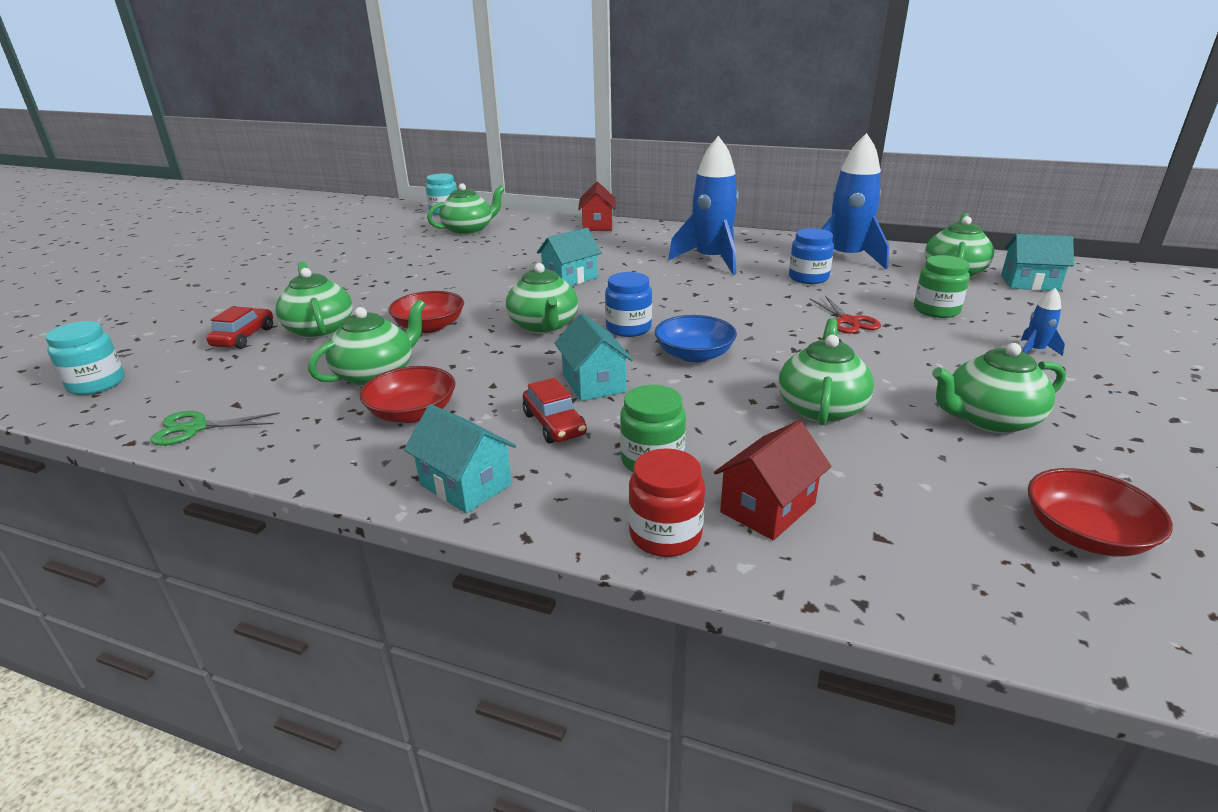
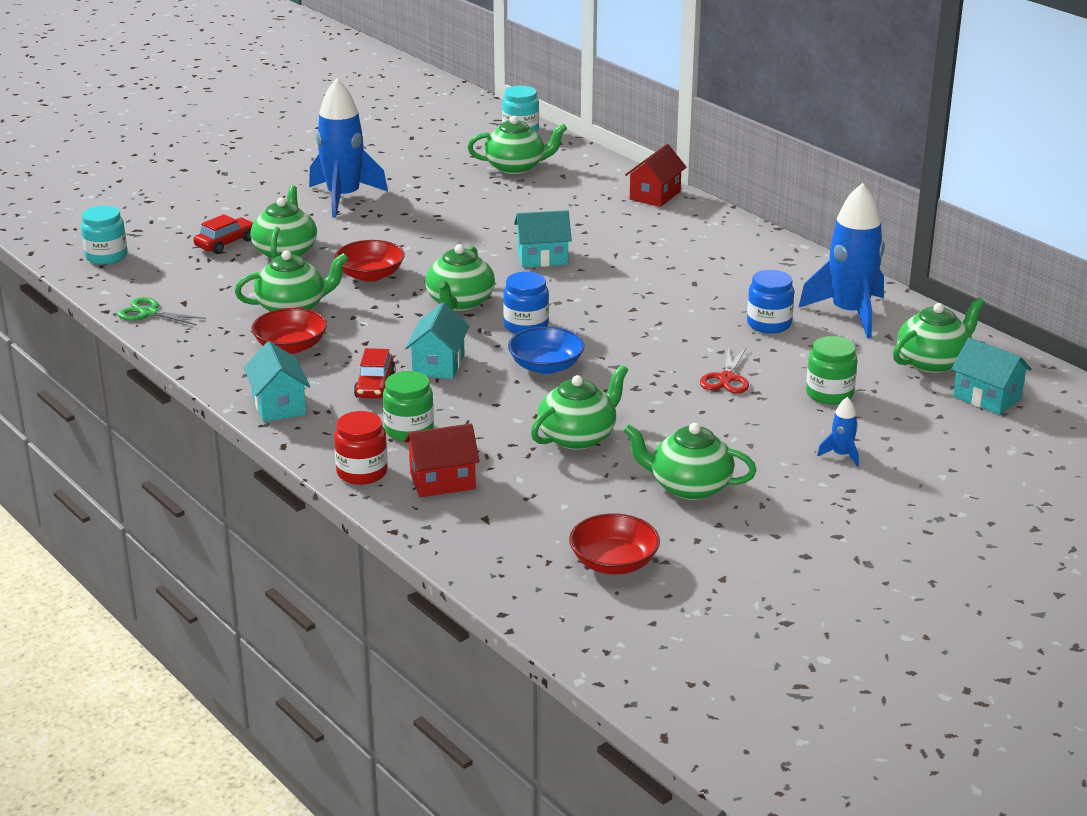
camera: 30 degrees right, 0 degrees up
(711, 260) = (705, 276): blue rocket -> blue rocket (343, 198)

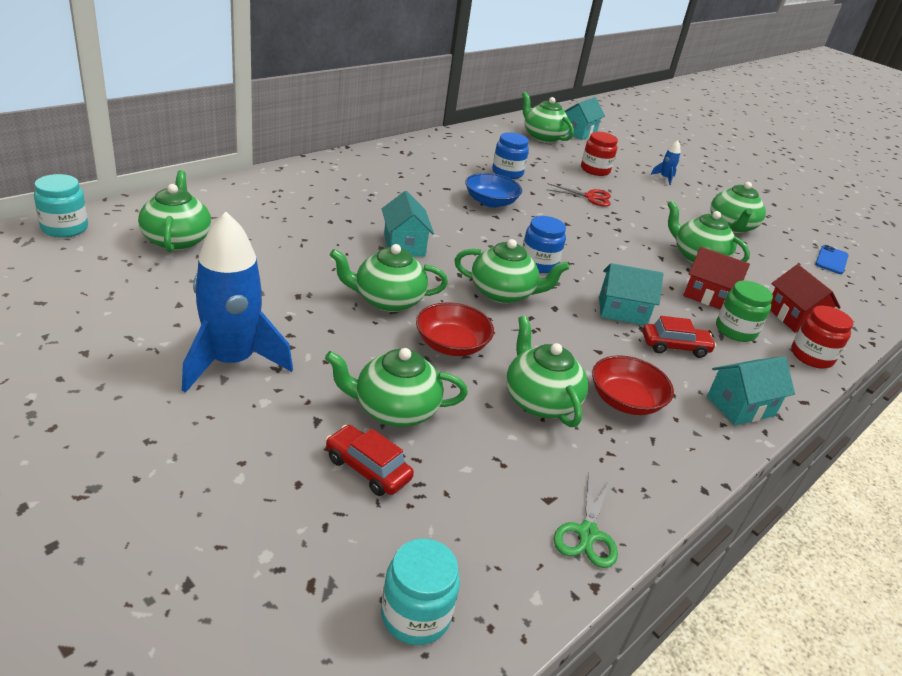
camera: 100 degrees left, 5 degrees up
(436, 250) = (387, 300): none -> green teapot
(546, 366) = (602, 261): blue bowl -> blue bowl (490, 202)
(614, 562) = (831, 260): red bowl -> blue phone
(655, 195) = (273, 181): red house -> red house (708, 296)
(829, 394) = (595, 170): green jar -> red jar
(849, 313) = (485, 147): blue rocket -> none

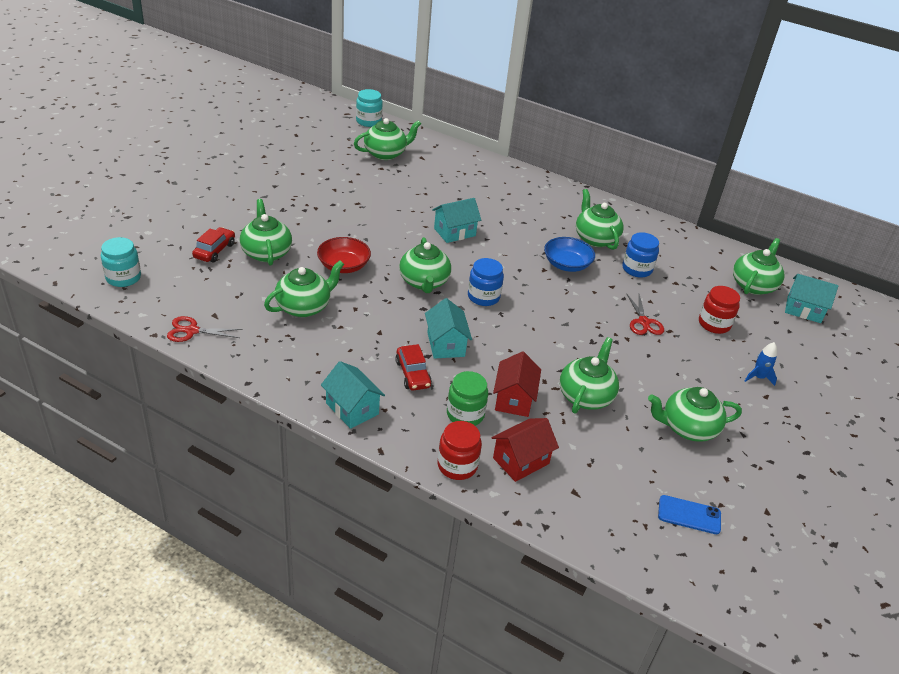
camera: 75 degrees right, 5 degrees up
(231, 361) = (280, 195): blue rocket -> none
(387, 300) = (377, 235): green teapot -> green teapot (595, 238)
(587, 534) = (192, 331): green scissors -> red scissors
(625, 401) = (325, 346): red bowl -> none

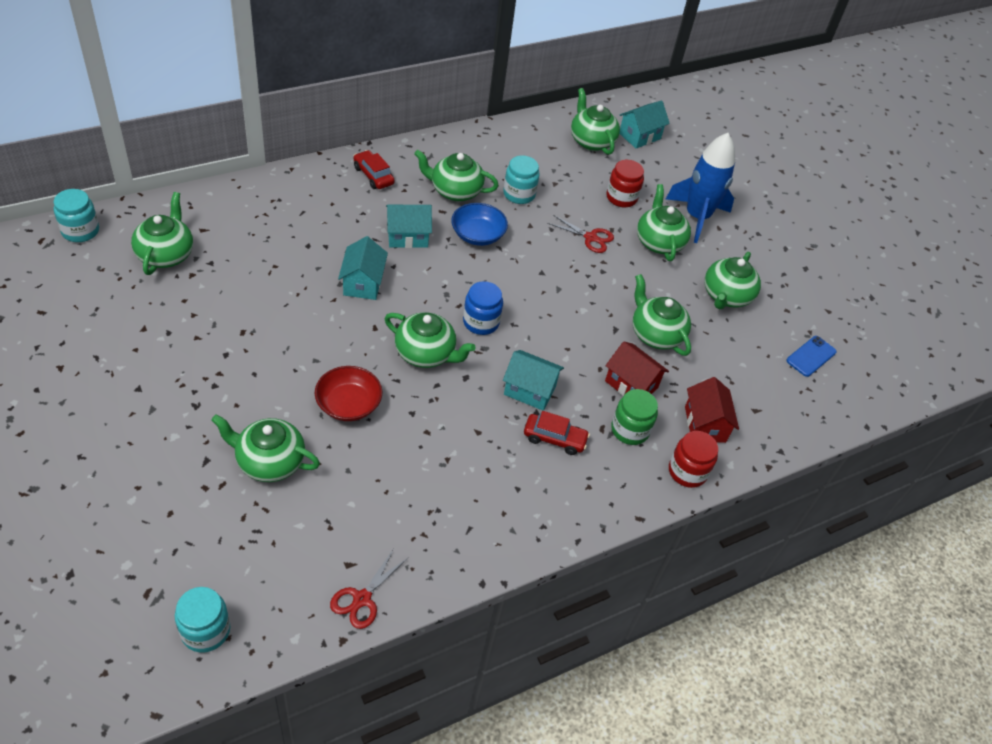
camera: 60 degrees left, 10 degrees up
(214, 250) = (225, 510): red car -> red car (373, 175)
(304, 307) = (393, 474): green teapot -> green teapot (659, 242)
(352, 408) = (573, 512): turquoise house -> turquoise house (407, 236)
(637, 269) = (519, 194): blue jar -> turquoise jar
(758, 377) = (697, 217): blue rocket -> blue rocket, size x2.38

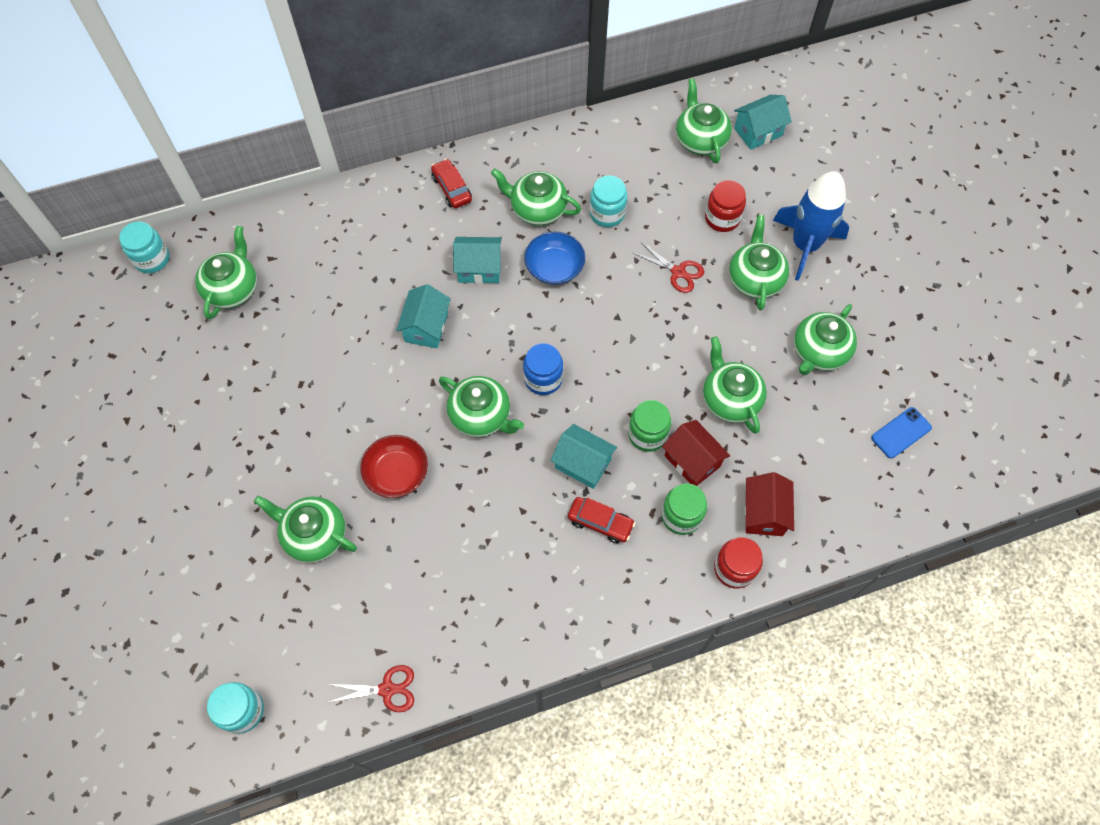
camera: 15 degrees right, 15 degrees up
(362, 599) = (387, 689): red scissors -> red scissors turned 135 degrees counterclockwise
(586, 364) = (647, 434): none -> green jar

